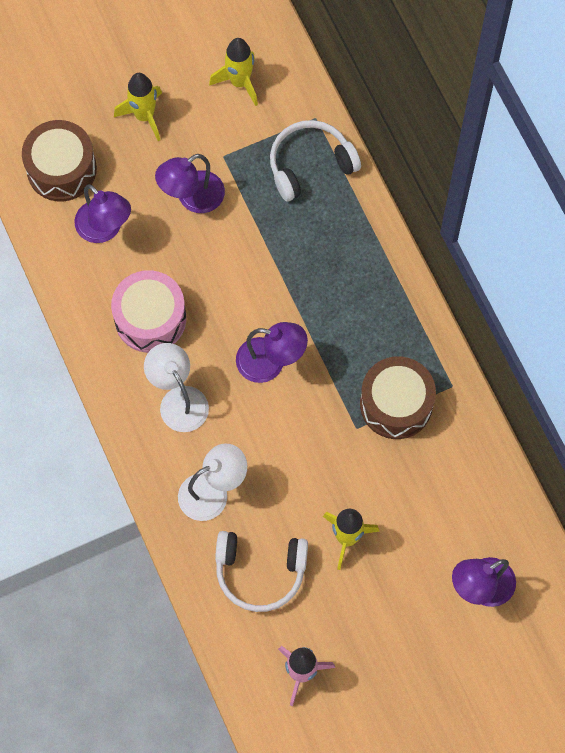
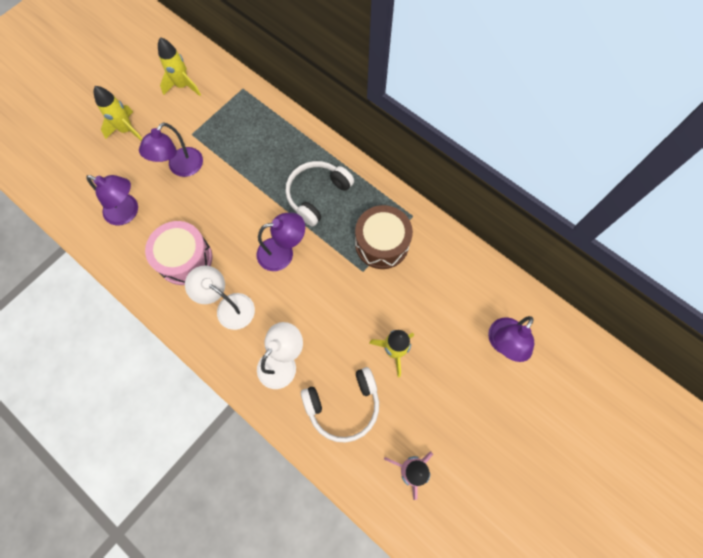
camera: 25 degrees left, 0 degrees up
(61, 169) = (81, 186): brown drum -> none
(310, 164) = (252, 117): white headphones -> white headphones (317, 194)

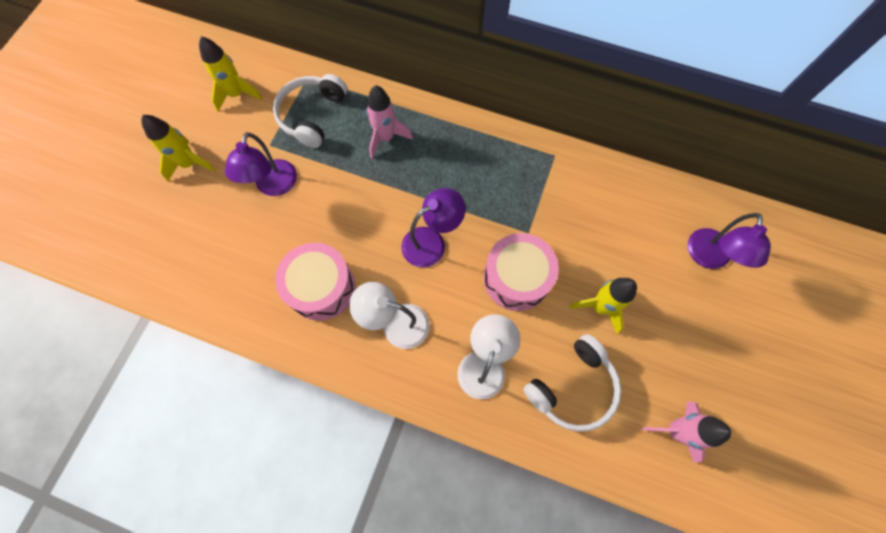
camera: 20 degrees left, 0 degrees up
(127, 212) = (230, 257): purple lamp -> none
(282, 157) = (386, 138): none -> pink rocket
(317, 194) = (441, 166): white headphones -> white headphones (312, 115)
(337, 304) = (516, 278): none -> pink drum
(381, 243) = (535, 195): brown drum -> none

